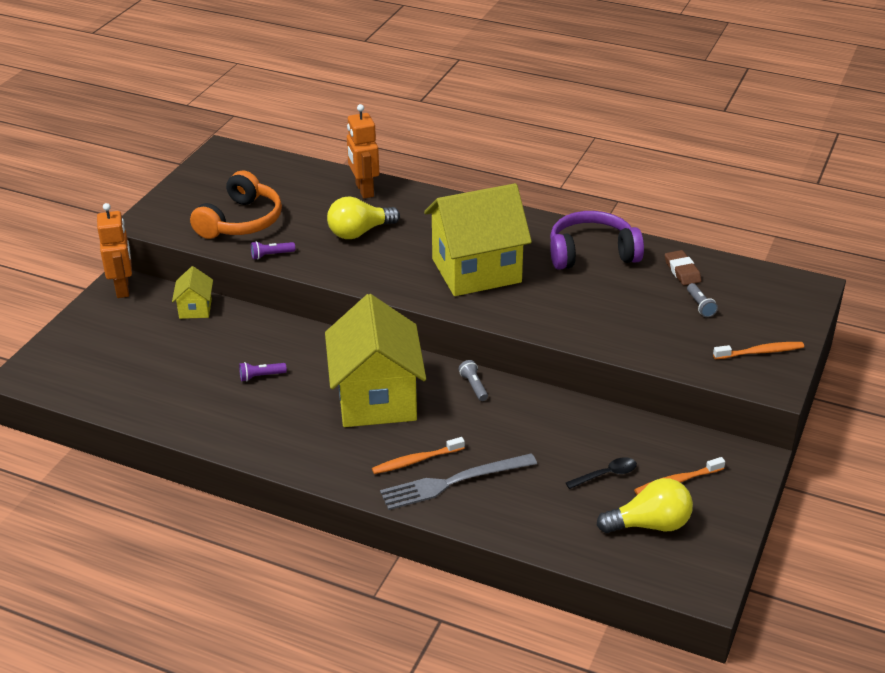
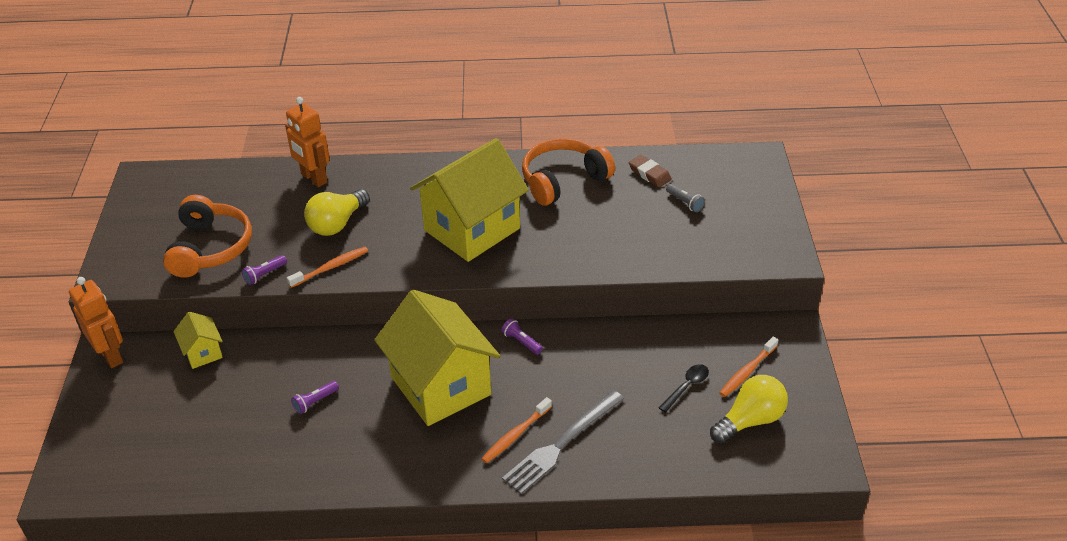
camera: 25 degrees left, 5 degrees up
(474, 386) = (521, 342): grey flashlight -> purple flashlight
(591, 253) = (563, 180): purple headphones -> orange headphones
(760, 352) = (759, 230): orange toothbrush -> orange toothbrush (331, 267)

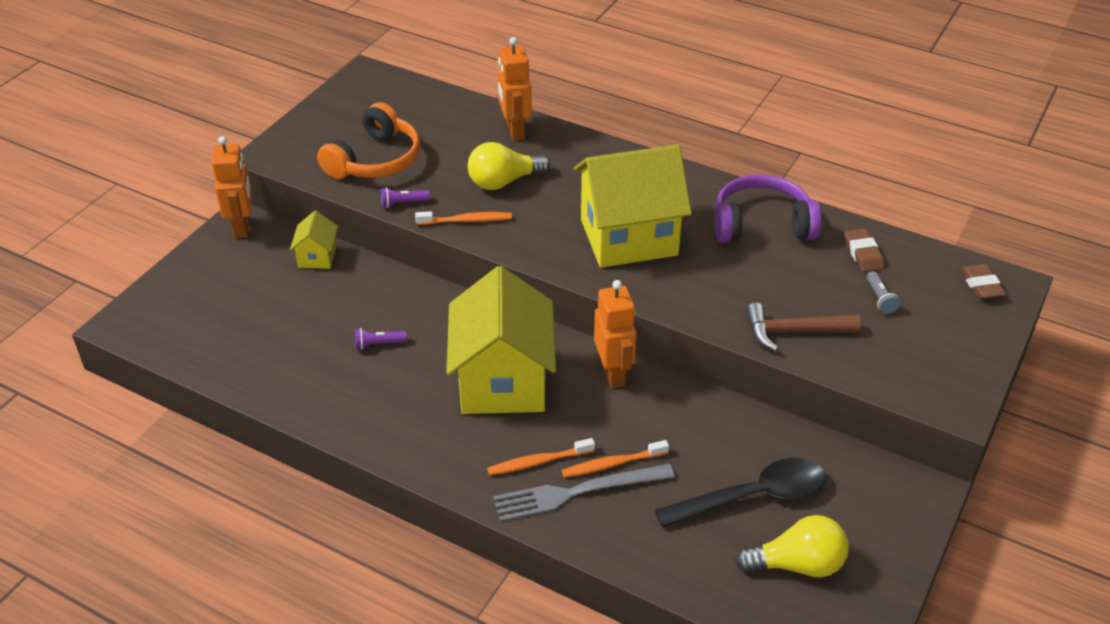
camera: 30 degrees right, 0 degrees up
(521, 342) = (613, 373): purple flashlight -> orange robot
(563, 180) = (761, 224): orange headphones -> purple headphones
(644, 251) = (793, 332): none -> brown hammer
(686, 387) = (752, 497): black spoon -> black spoon, size x2.02
(743, 165) = (981, 285): none -> brown eraser
(747, 372) = (833, 512): orange toothbrush -> orange toothbrush (612, 464)

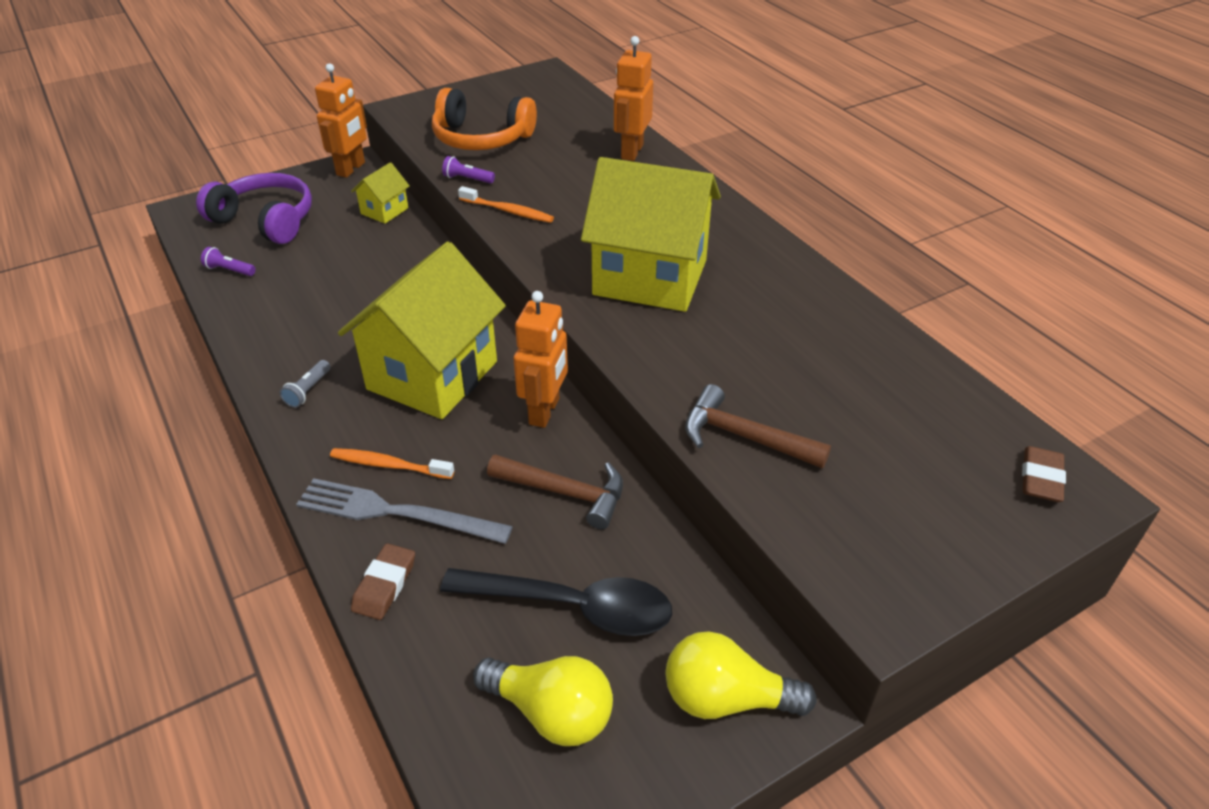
camera: 30 degrees right, 0 degrees up
(375, 160) = (481, 138): orange headphones -> orange headphones turned 45 degrees clockwise
(378, 344) = (359, 299): purple flashlight -> purple flashlight (229, 270)
(504, 182) = (577, 190): yellow light bulb -> yellow light bulb (726, 698)
(612, 464) = (457, 500): orange toothbrush -> none
(681, 425) = (566, 493): none -> brown hammer
(761, 224) = (809, 314): purple headphones -> purple headphones (266, 220)
(863, 253) = (907, 386): brown eraser -> brown eraser (384, 585)
(880, 299) = (886, 443): grey flashlight -> grey flashlight (308, 391)

